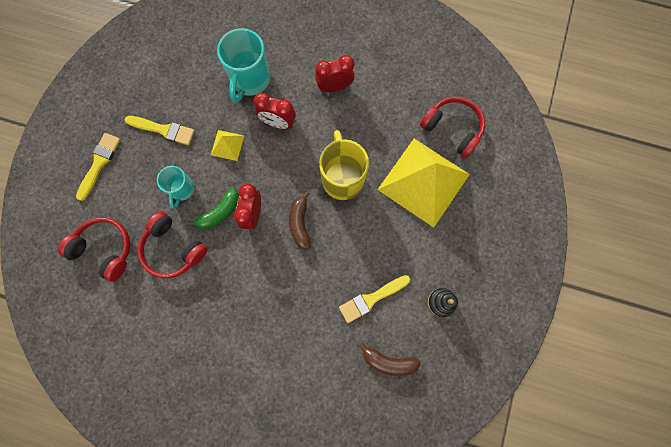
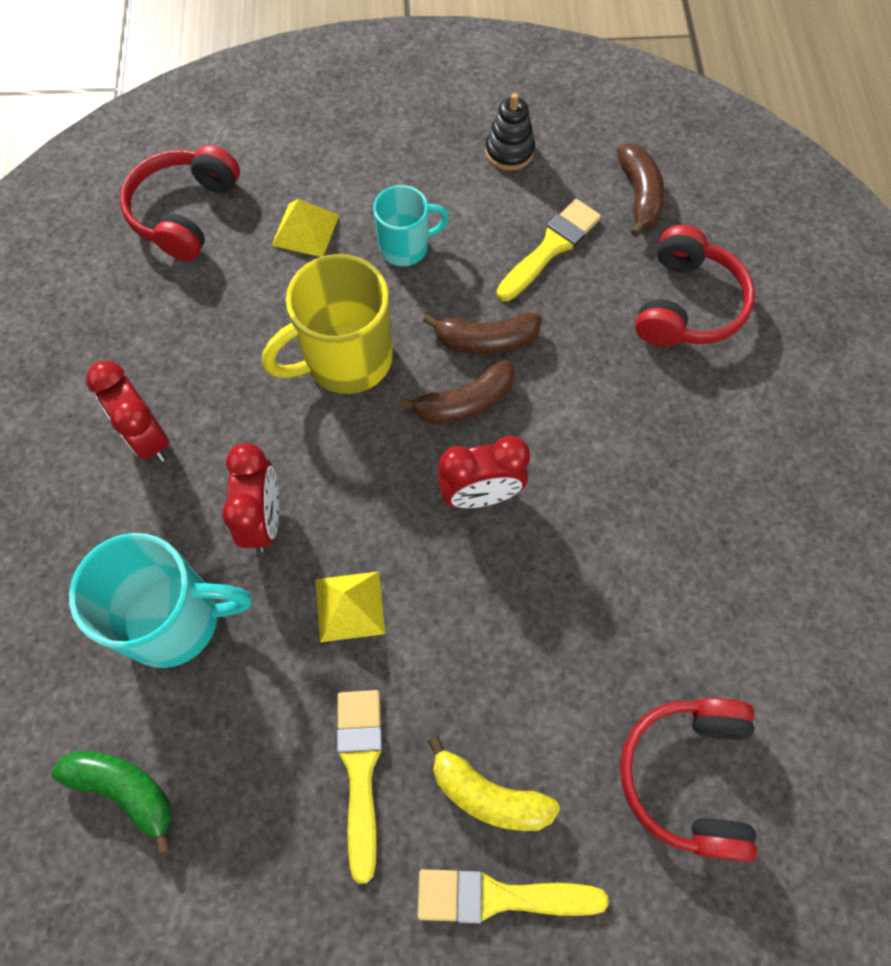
camera: 110 degrees left, 10 degrees down
(134, 172) = (488, 794): none -> yellow banana
(173, 249) = (620, 623): red headphones -> red headphones (687, 305)
(182, 189) = (486, 662): turquoise mug -> turquoise mug (406, 247)
(219, 213) = (505, 561): green banana -> green banana (125, 790)
(329, 245) = (485, 340): none -> brown banana
(371, 299) = (551, 247): yellow brush -> yellow brush turned 90 degrees counterclockwise
(423, 181) = (305, 229): yellow pyramid -> yellow pyramid, size x0.42

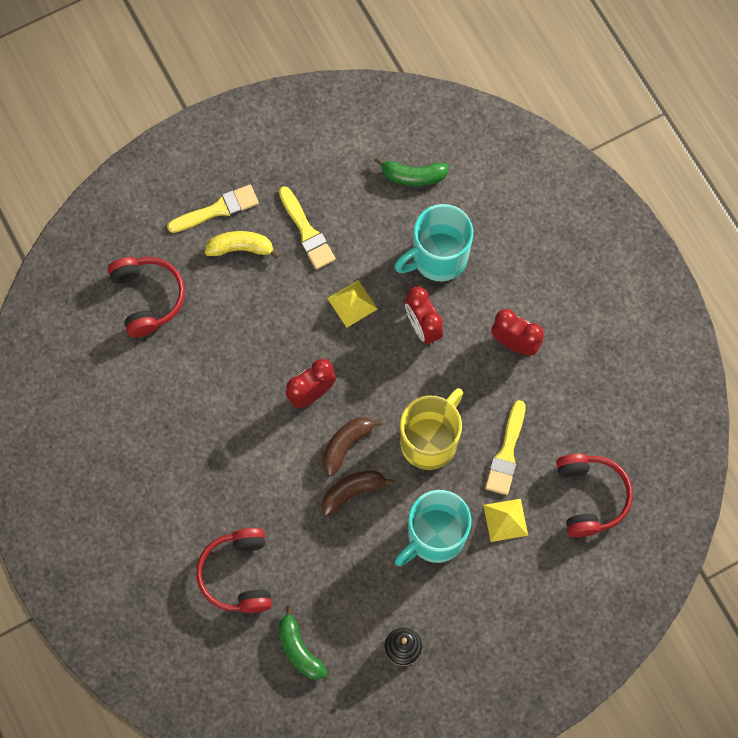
camera: 155 degrees right, 5 degrees up
(406, 247) = (434, 536): turquoise mug -> turquoise mug, size x1.67
(551, 247) = (341, 579): yellow brush -> yellow brush (506, 453)
(639, 196) = (299, 649): brown banana -> green banana

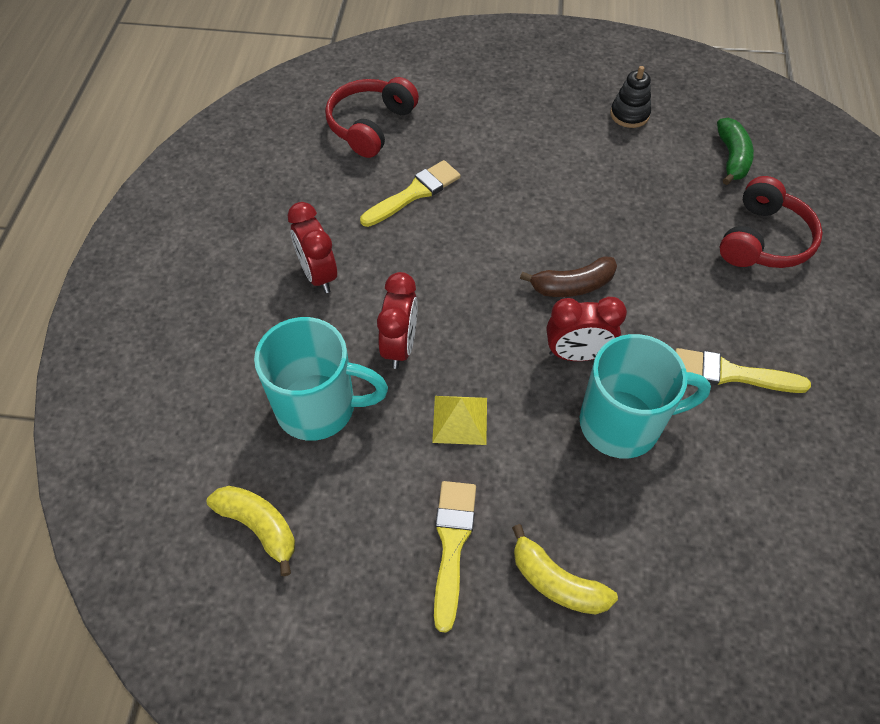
camera: 145 degrees left, 15 degrees down
(148, 298) = (730, 597): red headphones -> none
(218, 209) = (556, 664): yellow brush -> yellow brush (730, 374)
(352, 492) = (595, 243): brown banana -> none
(413, 176) = (259, 526): green banana -> yellow banana
(430, 440) = (480, 242): yellow mug -> none
(434, 536) = (539, 170): turquoise mug -> turquoise mug (623, 423)
(505, 520) = (461, 148): yellow pyramid -> none

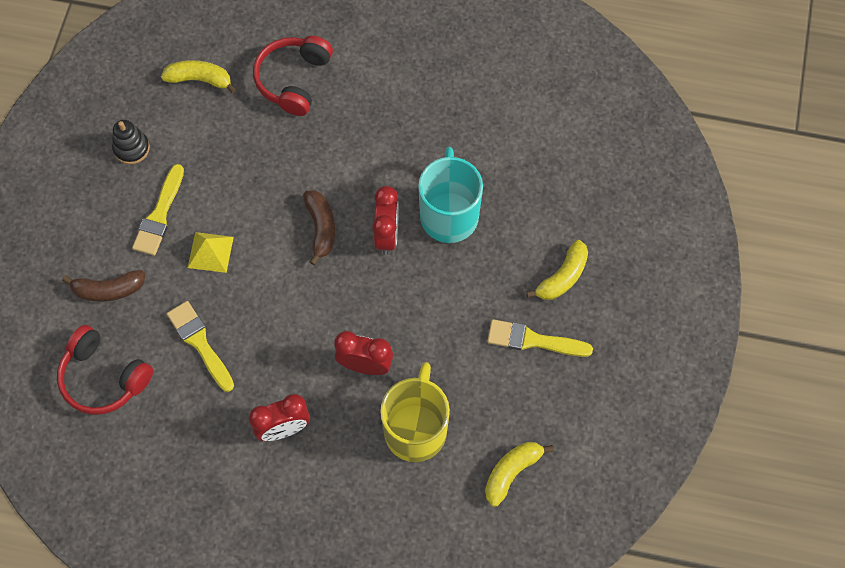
camera: 85 degrees left, 10 degrees up
(319, 407) = (416, 429): turquoise mug -> yellow mug
(460, 420) = (436, 326): yellow pyramid -> yellow pyramid (210, 252)
(465, 117) = (108, 290): none -> brown banana
(730, 374) = (414, 134): yellow brush -> yellow brush (159, 215)
(731, 158) = (200, 79): green banana -> yellow banana
(763, 240) = (293, 80): red headphones -> red headphones turned 105 degrees counterclockwise

